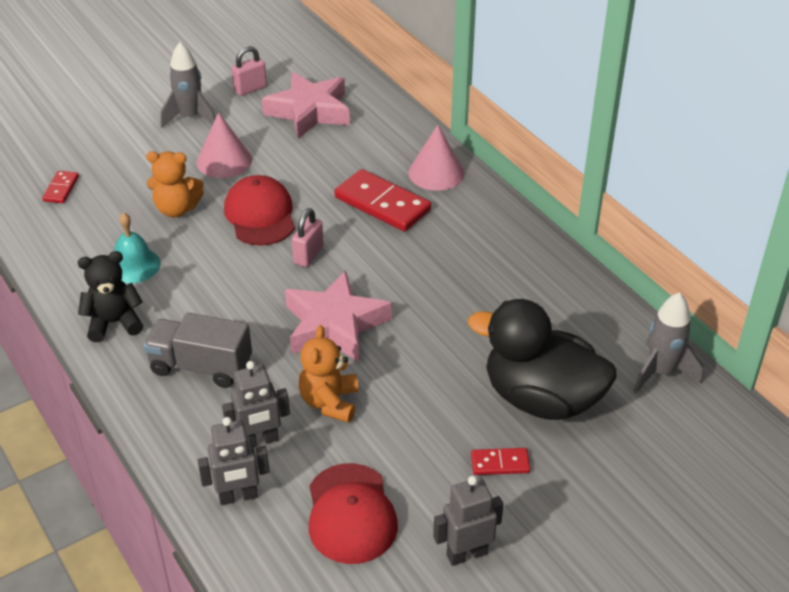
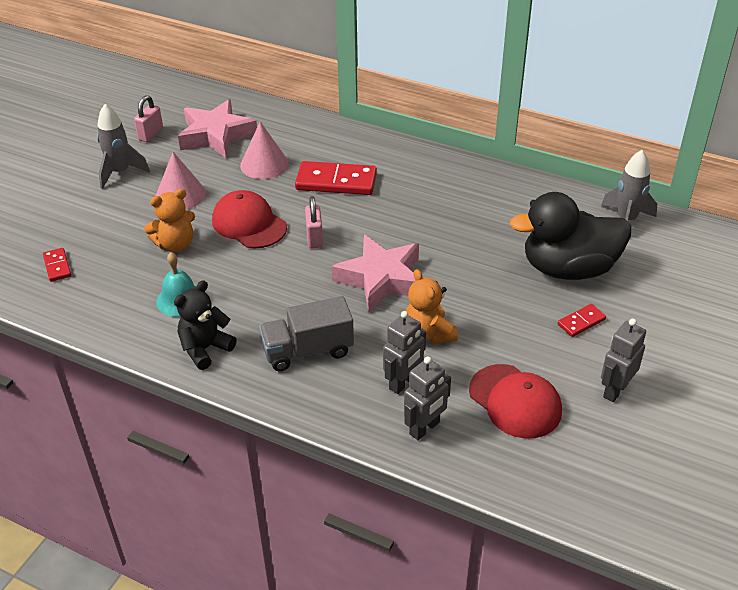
camera: 30 degrees left, 0 degrees up
(436, 173) = (355, 146): pink cone -> pink cone (264, 164)

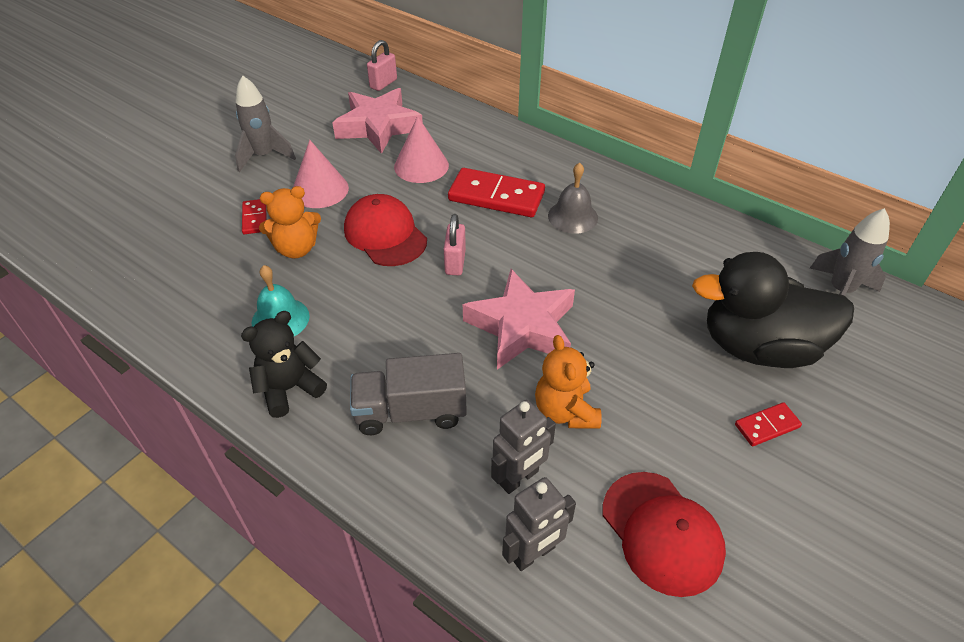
camera: 10 degrees right, 5 degrees up
(57, 266) = (160, 257): red domino -> red domino (255, 218)
(151, 134) = (310, 118): pink padlock -> pink padlock (383, 84)
(404, 190) = (572, 216): none -> grey bell
(615, 390) = (802, 539): grey robot -> none

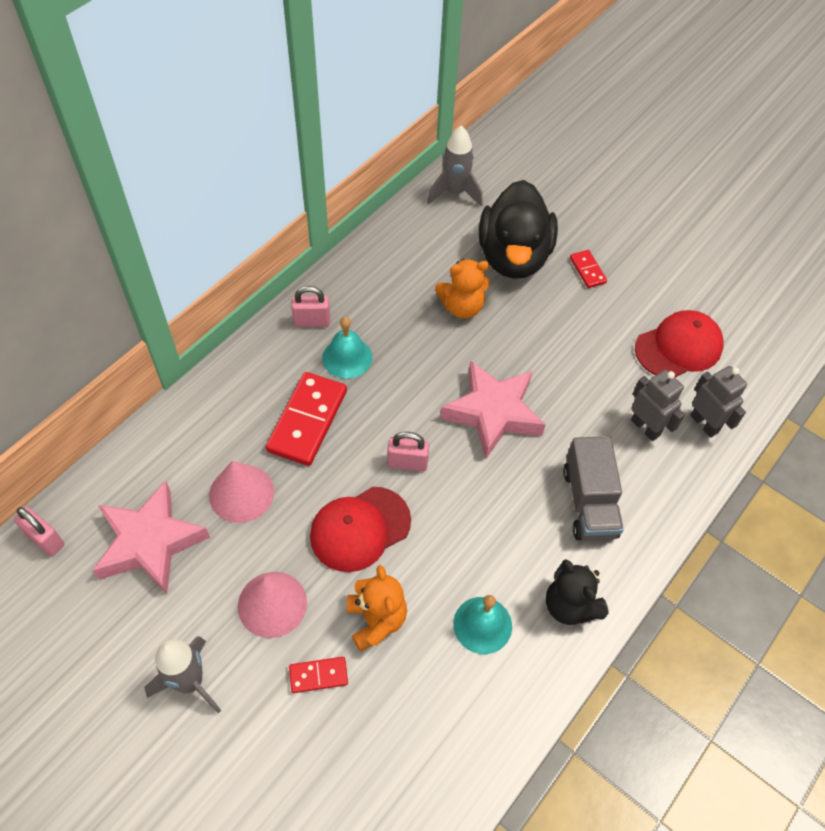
camera: 90 degrees left, 10 degrees up
(565, 411) = (582, 391): orange teddy bear -> orange teddy bear (462, 307)
(572, 216) = (347, 357): grey bell -> turquoise bell
(610, 191) = (312, 321): none -> pink padlock

